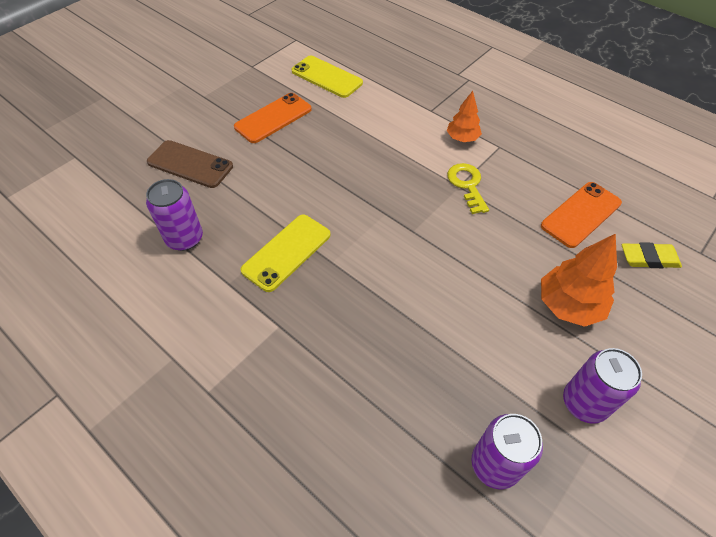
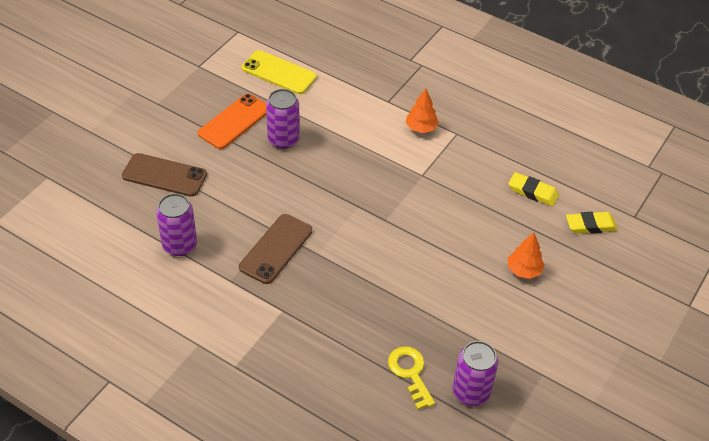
camera: 10 degrees left, 5 degrees down
(287, 252) = (276, 249): yellow phone -> brown phone
(467, 185) = (430, 173): yellow key -> yellow key (410, 373)
(569, 305) = (524, 270): orange tree -> orange tree, size x0.63
(581, 214) = (533, 192): orange phone -> yellow eraser
(584, 403) = (537, 342): purple can -> purple can (283, 139)

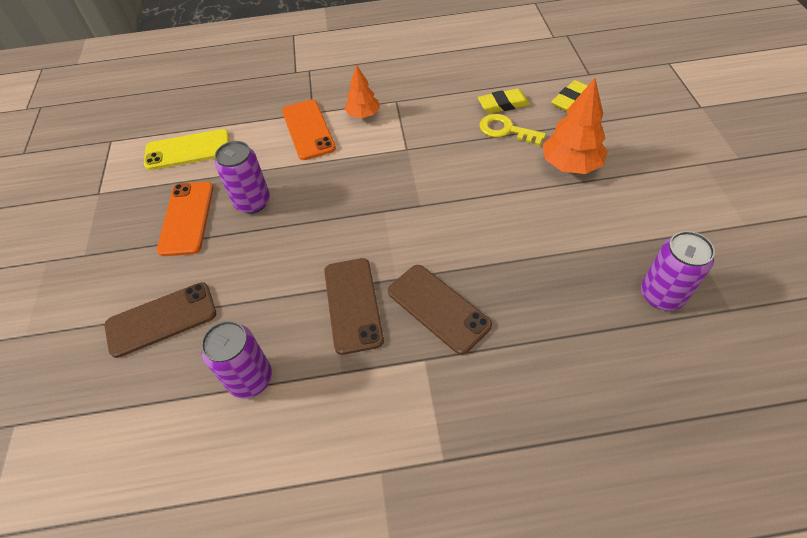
camera: 35 degrees left, 5 degrees up
(323, 289) = (438, 308): none -> brown phone
(371, 113) = (308, 130): none -> orange phone
(410, 373) = (599, 321): yellow key -> yellow key (506, 130)
(524, 270) = (570, 165): orange tree -> orange tree, size x1.60

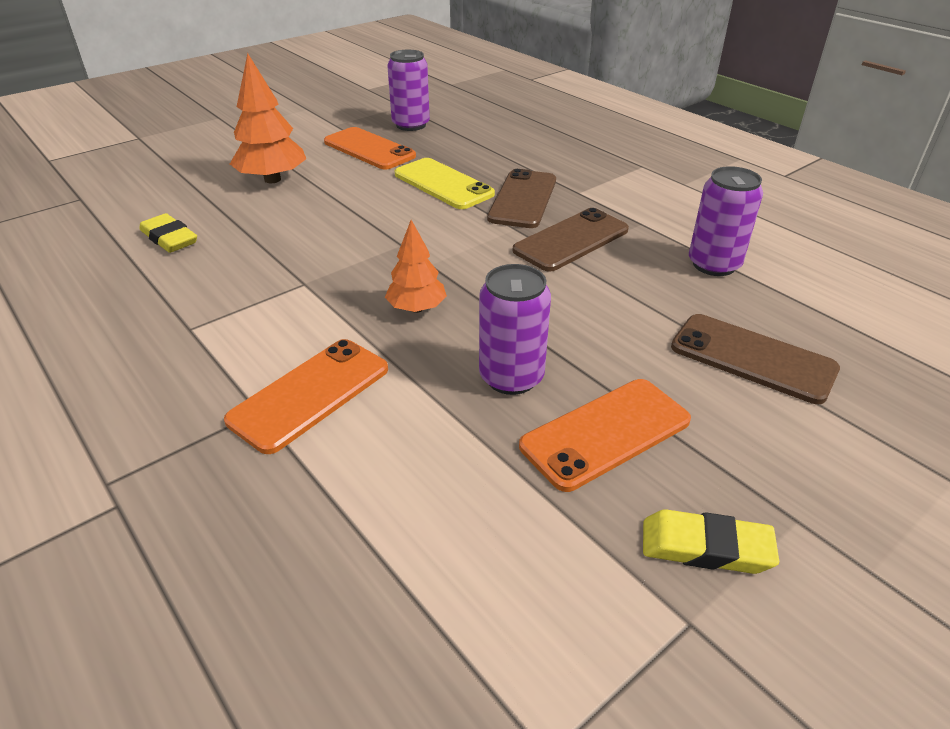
camera: 125 degrees left, 15 degrees down
(188, 150) = (465, 542): yellow phone -> yellow phone (443, 184)
(363, 115) = (241, 348): orange tree -> orange tree (416, 308)
(506, 130) = (227, 225): yellow key -> none
(571, 99) = (144, 199): yellow eraser -> yellow eraser (706, 548)
(607, 240) = (369, 149): none -> orange phone

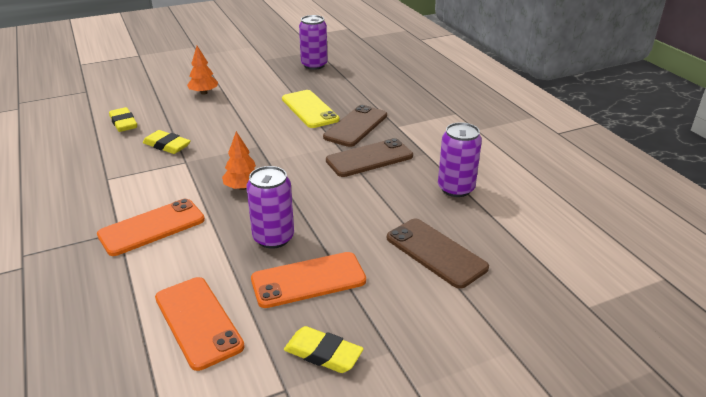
camera: 15 degrees right, 5 degrees down
(260, 263) = (167, 145): none -> yellow eraser
(272, 179) = (204, 93): orange tree -> orange tree, size x0.63
(369, 149) = (276, 79): orange phone -> orange phone (198, 322)

